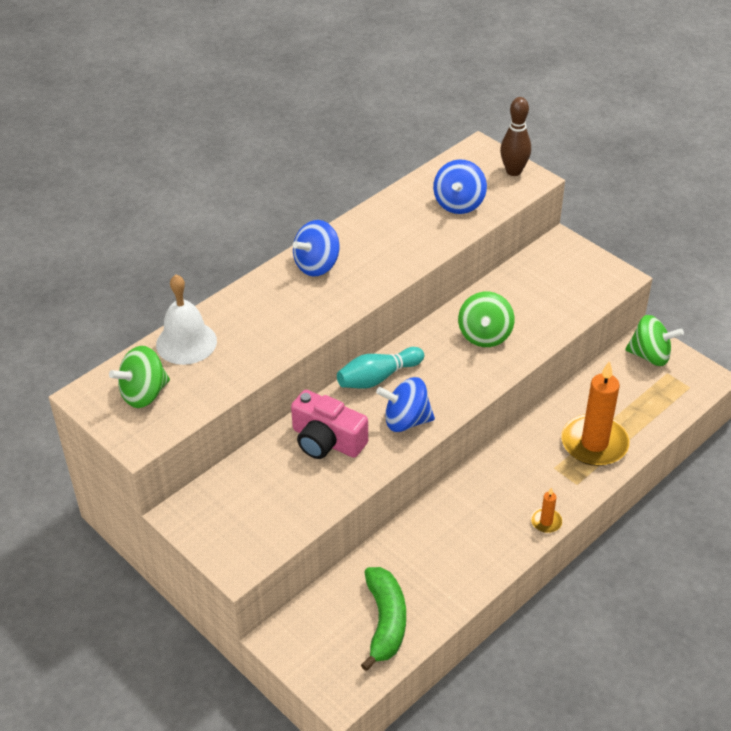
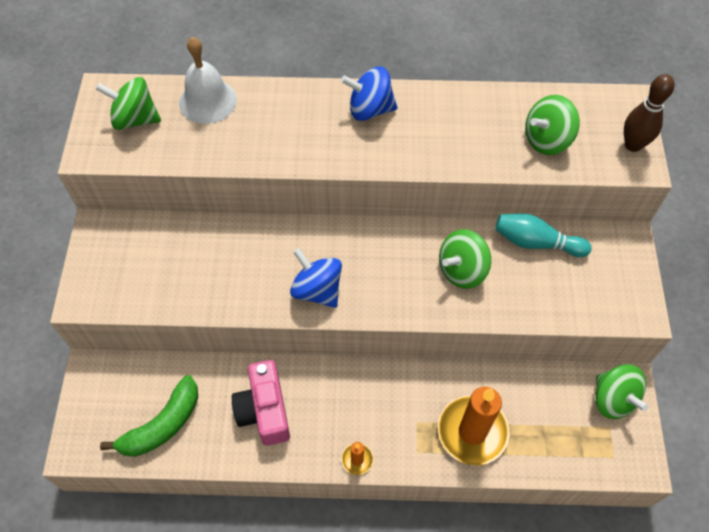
camera: 45 degrees right, 15 degrees up
(327, 441) = (246, 257): pink camera -> pink camera (264, 410)
(378, 377) = (341, 237): turquoise bowling pin -> turquoise bowling pin (536, 242)
(459, 203) = (547, 140): blue spinning top -> green spinning top

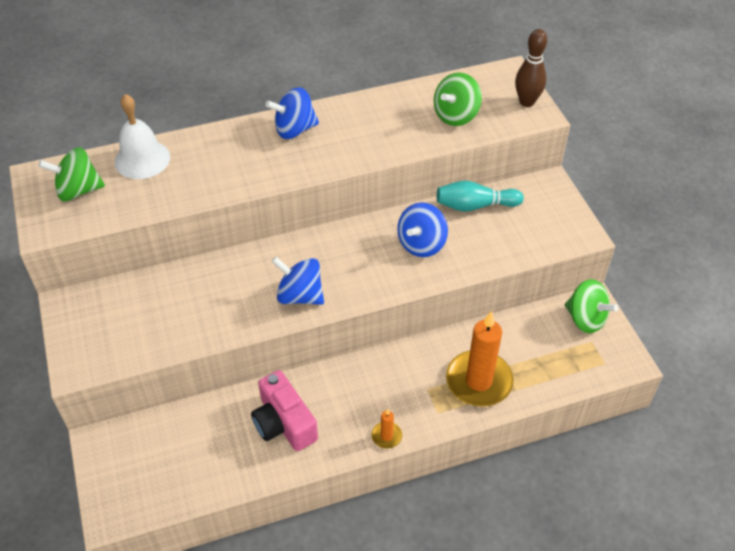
camera: 20 degrees left, 10 degrees down
(162, 425) = (190, 466): green banana -> none
(462, 270) = (421, 244): green spinning top -> blue spinning top

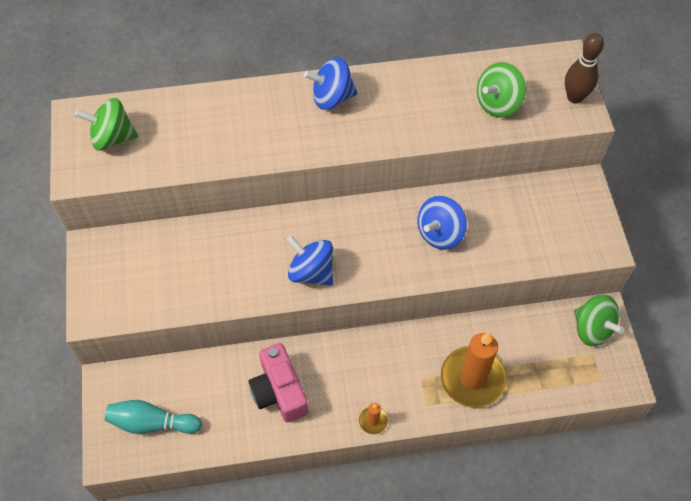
camera: 10 degrees right, 10 degrees up
(142, 159) = (178, 111): white bell -> none
(475, 206) = (502, 198): turquoise bowling pin -> turquoise bowling pin (152, 423)

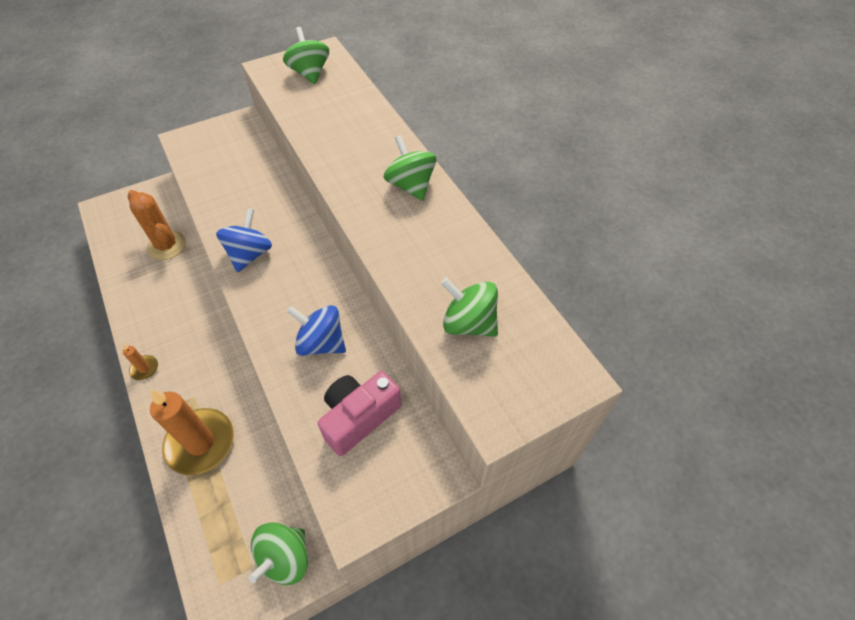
camera: 70 degrees right, 5 degrees down
(152, 423) = (129, 222): turquoise bowling pin -> none
(210, 384) = (167, 246): none -> orange cactus
(279, 391) = (166, 291): pink camera -> pink camera (359, 417)
(332, 97) = (411, 185): blue spinning top -> green spinning top
(574, 97) = (518, 403): brown bowling pin -> none

